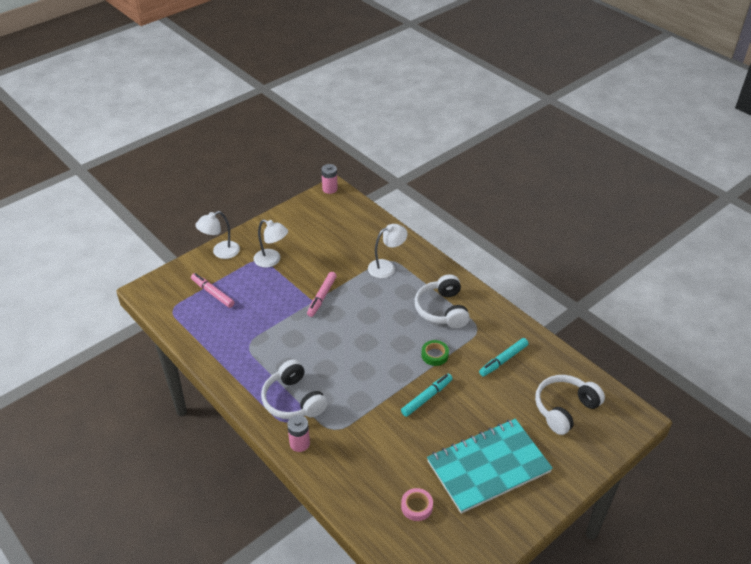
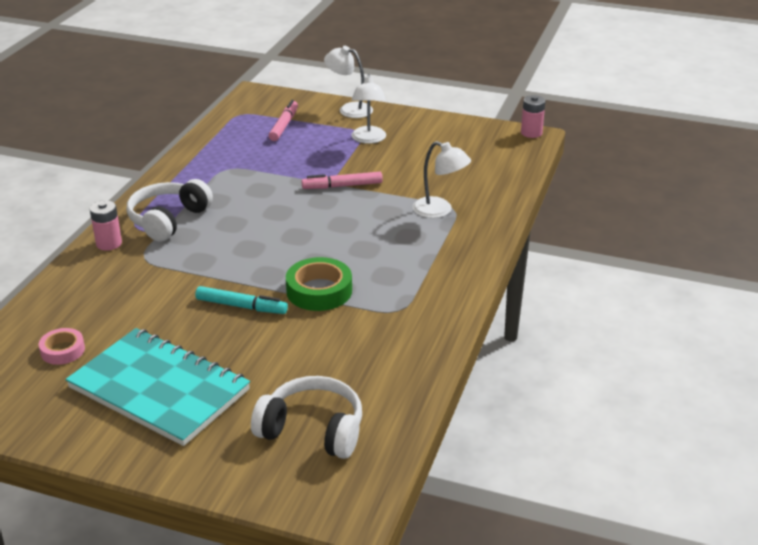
camera: 60 degrees right, 10 degrees down
(434, 355) = (319, 291): green tape -> green tape, size x1.65
(442, 310) = (405, 273): white headphones -> none
(503, 360) = (359, 348): turquoise marker -> none

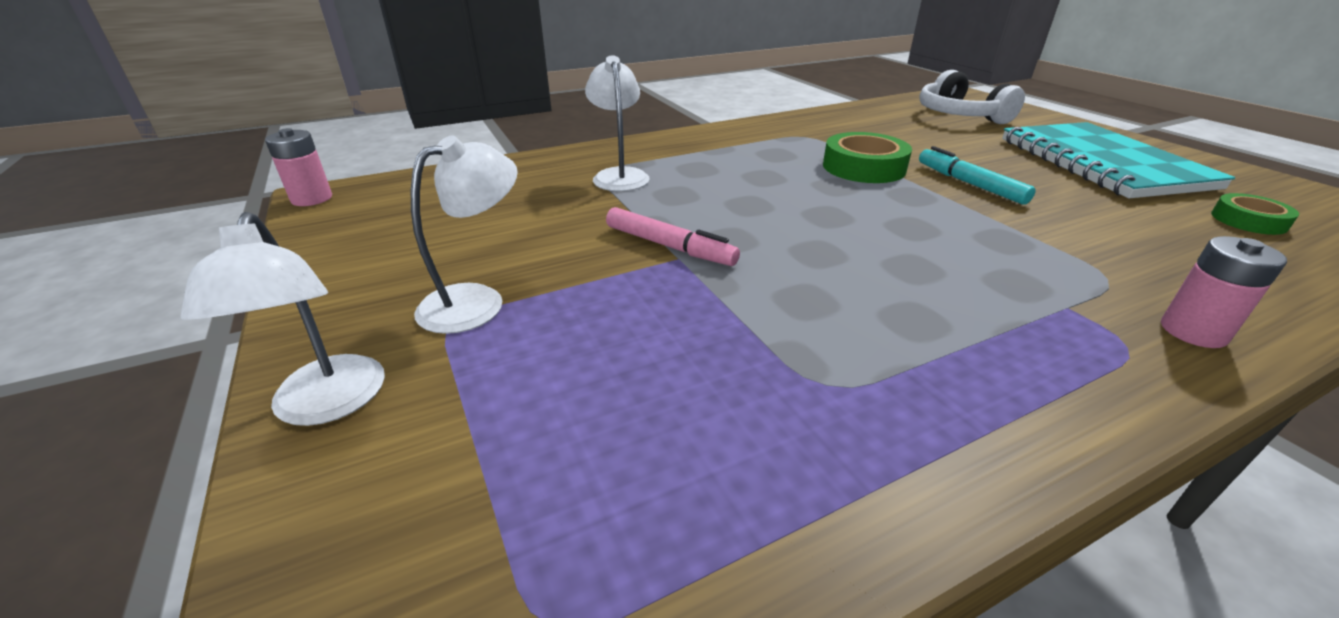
camera: 135 degrees left, 0 degrees up
(62, 350) = (1248, 221): pink tape -> green tape
(168, 220) = (1040, 325): white headphones -> none
(284, 125) = (532, 452): pink marker -> none

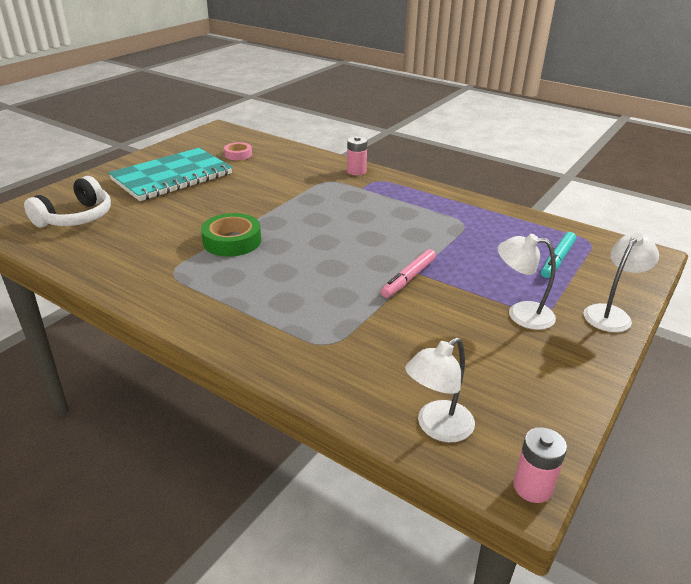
camera: 120 degrees left, 0 degrees up
(619, 175) = (328, 332): white lamp -> white lamp (437, 427)
(669, 246) = (408, 278): pink marker -> pink marker turned 150 degrees counterclockwise
(969, 184) = (237, 209): turquoise marker -> turquoise marker (557, 260)
(1248, 221) = (238, 154): green tape -> pink tape

